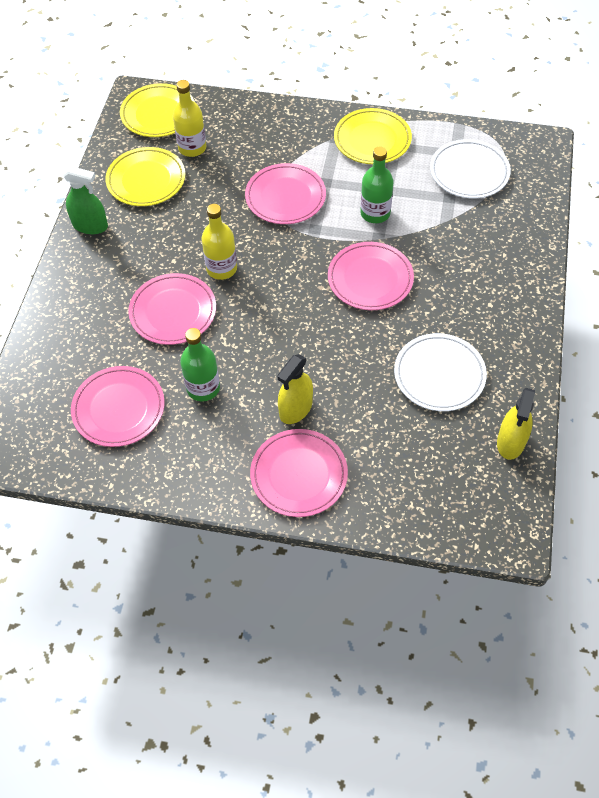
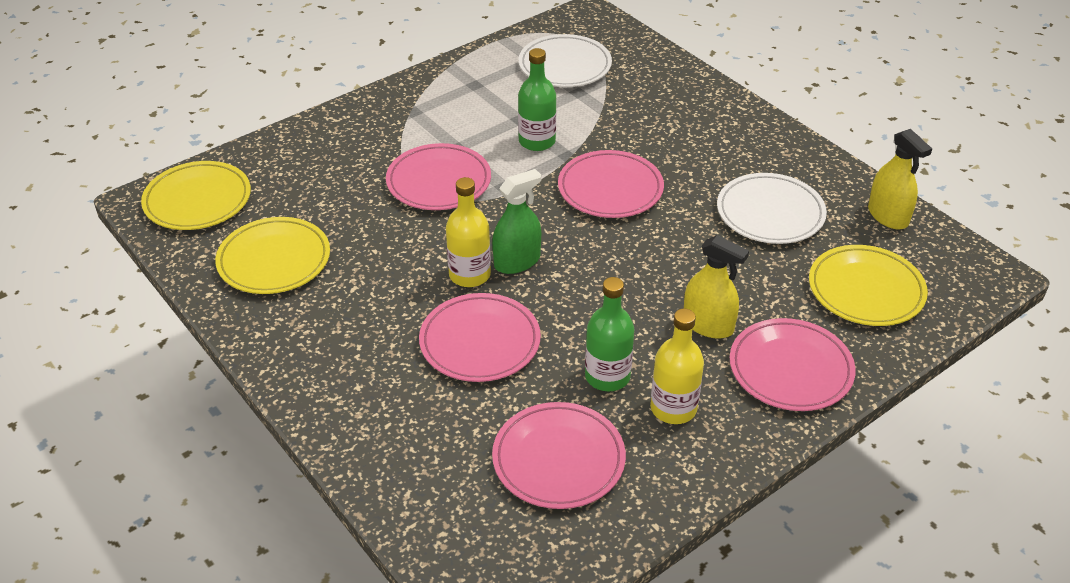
camera: 50 degrees left, 15 degrees down
(90, 225) = (273, 338): green spray bottle -> green spray bottle (517, 261)
(192, 148) = (281, 204): yellow bottle -> yellow bottle (673, 408)
(295, 409) = (708, 325): yellow spray bottle -> yellow spray bottle turned 45 degrees counterclockwise
(372, 140) = (447, 92): yellow plate -> yellow plate (866, 290)

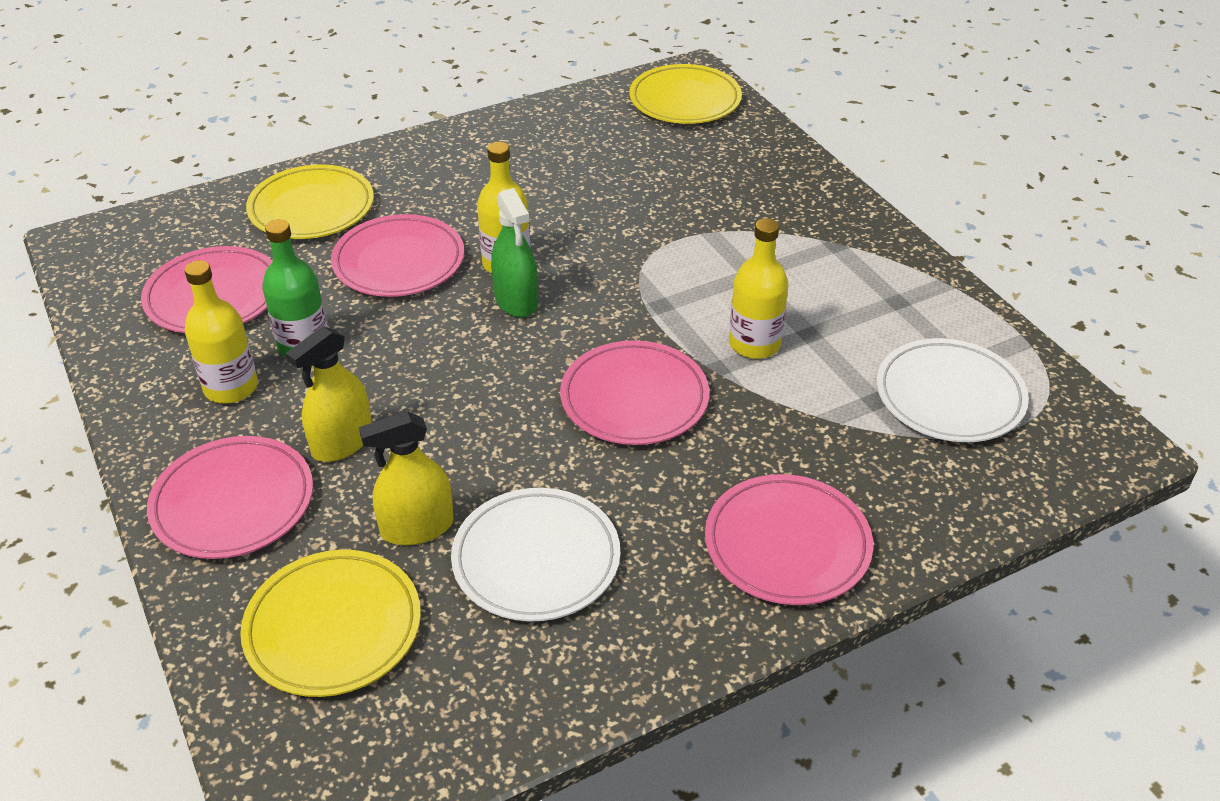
camera: 100 degrees right, 0 degrees up
(274, 260) = (575, 142): yellow plate -> yellow plate (311, 208)
(439, 182) = (682, 254): pink plate -> pink plate (787, 544)
(537, 141) = (754, 344): green bottle -> yellow bottle
(888, 216) = (485, 714): yellow spray bottle -> yellow spray bottle (417, 527)

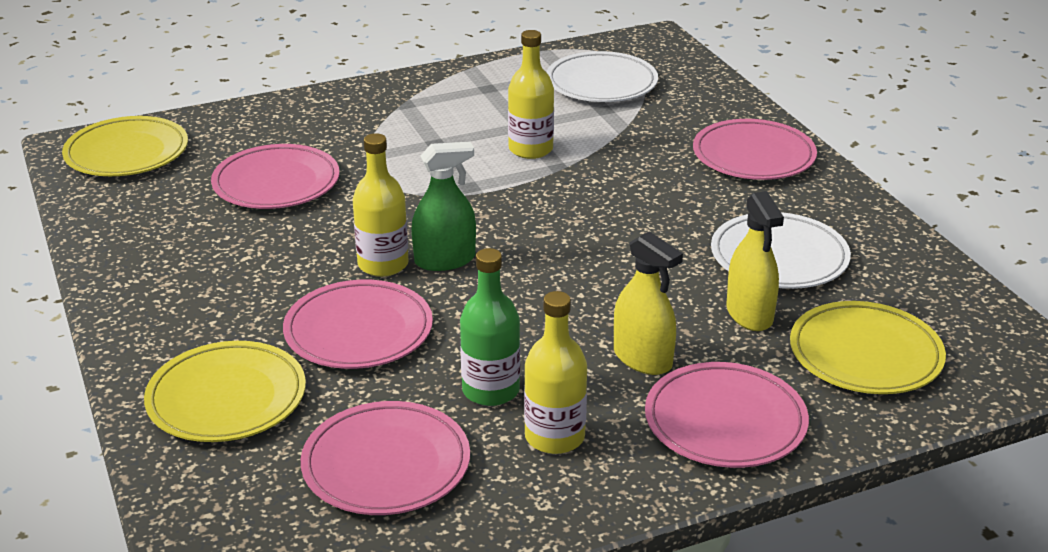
camera: 85 degrees left, 10 degrees down
(634, 398) = (593, 206): pink plate -> pink plate (276, 183)

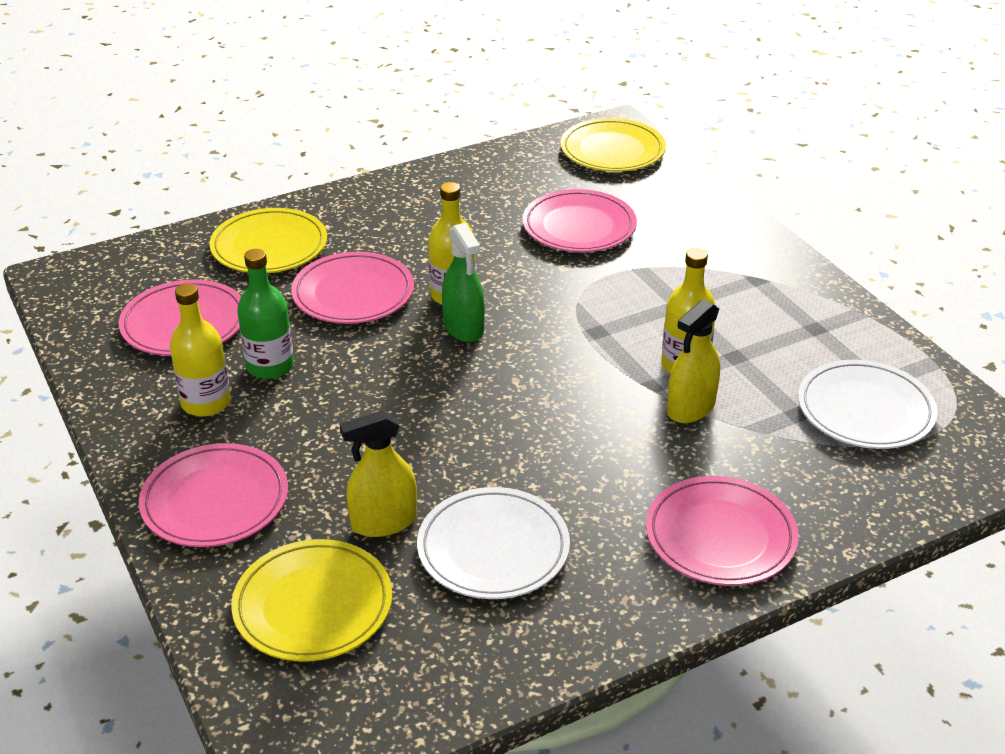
camera: 85 degrees right, 5 degrees up
(642, 358) = (311, 450): yellow spray bottle -> yellow spray bottle (691, 408)

